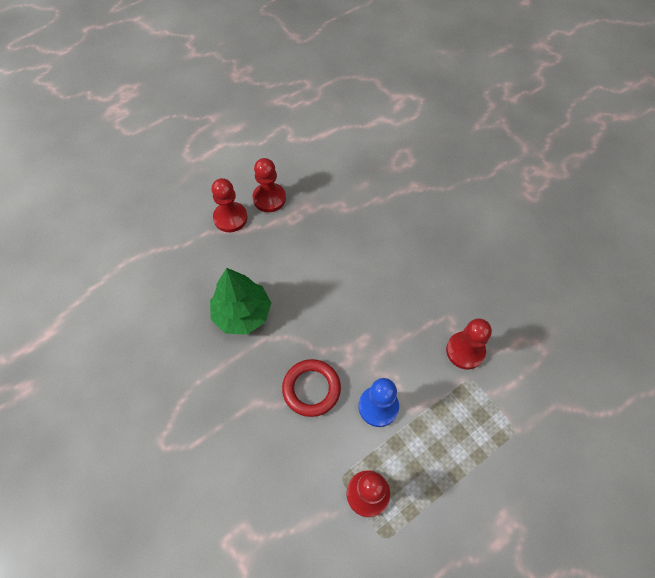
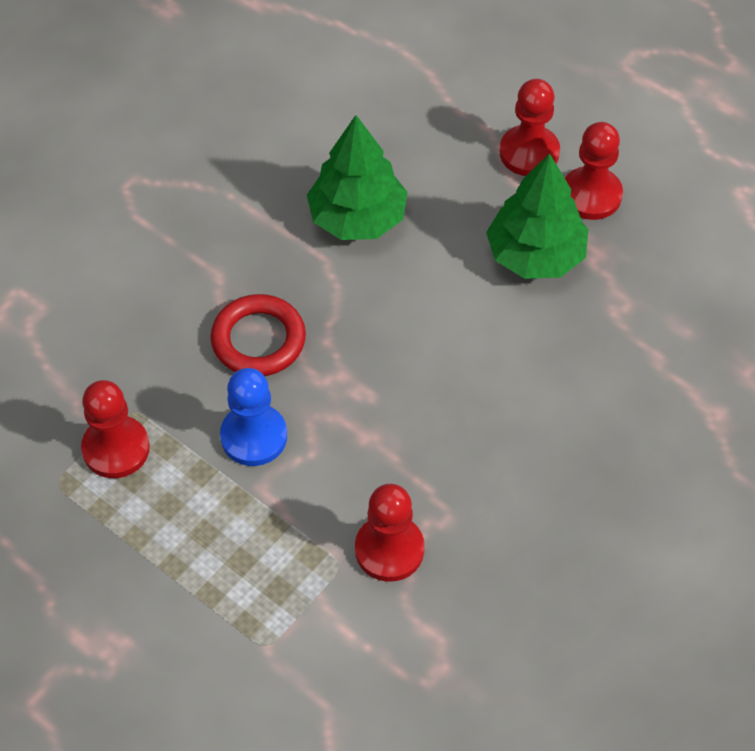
camera: 75 degrees right, 5 degrees down
(298, 233) = (535, 255): none -> green tree

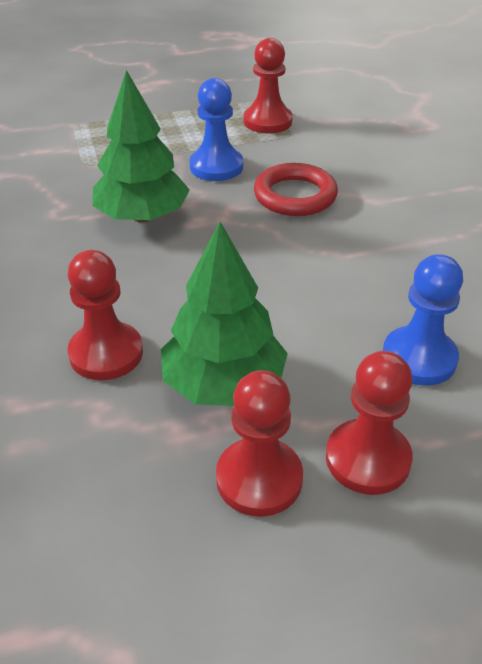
camera: 125 degrees right, 15 degrees down
(357, 218) = (375, 290): green tree -> green tree (142, 216)
(389, 550) = (66, 183): red pawn -> red pawn (106, 353)
(415, 163) = (419, 358): none -> blue pawn

